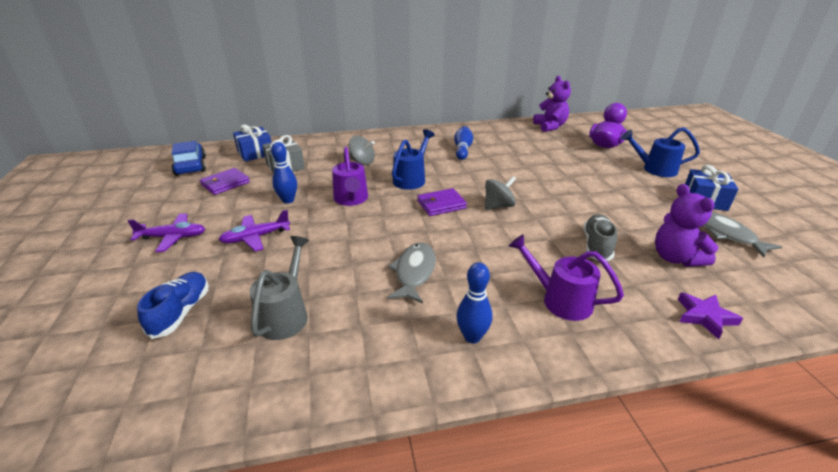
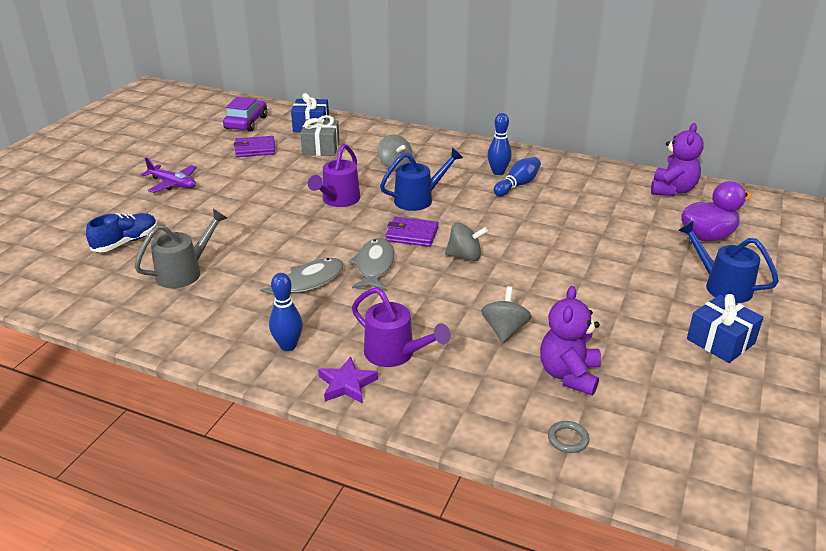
camera: 35 degrees right, 0 degrees up
(191, 166) = (246, 123): blue car -> purple car
(255, 237) = (227, 206): purple plane -> none
(288, 200) = (286, 182): blue bowling pin -> blue bowling pin (498, 172)
(559, 299) = (395, 354): purple watering can -> purple watering can turned 150 degrees clockwise
(596, 246) = (504, 330): grey shoe -> grey spinning top
(704, 317) = (505, 427): purple star -> purple star (347, 384)
(726, 234) = (675, 381): grey fish -> grey fish (374, 266)
(745, 303) = (568, 439): none -> grey ring

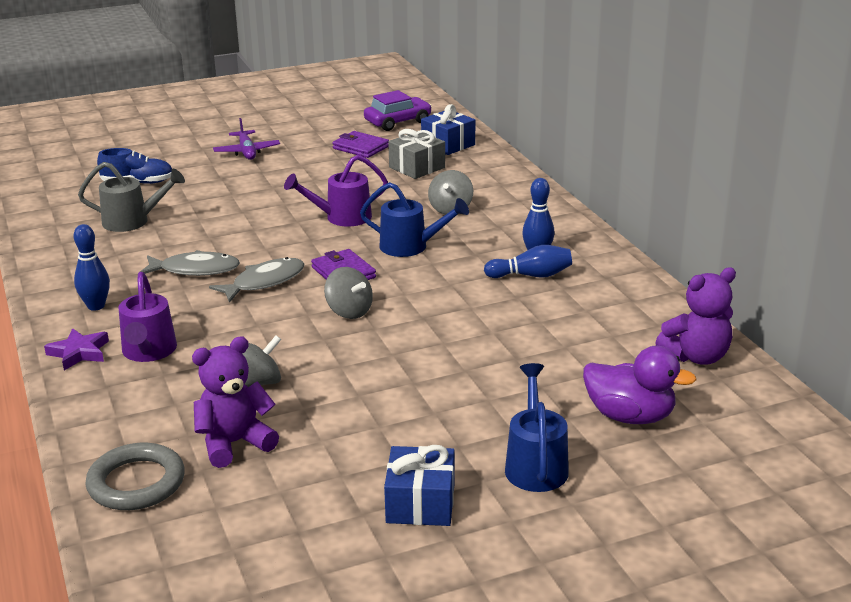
camera: 45 degrees right, 5 degrees down
(568, 439) = (136, 483): grey ring -> grey ring, size x2.08

